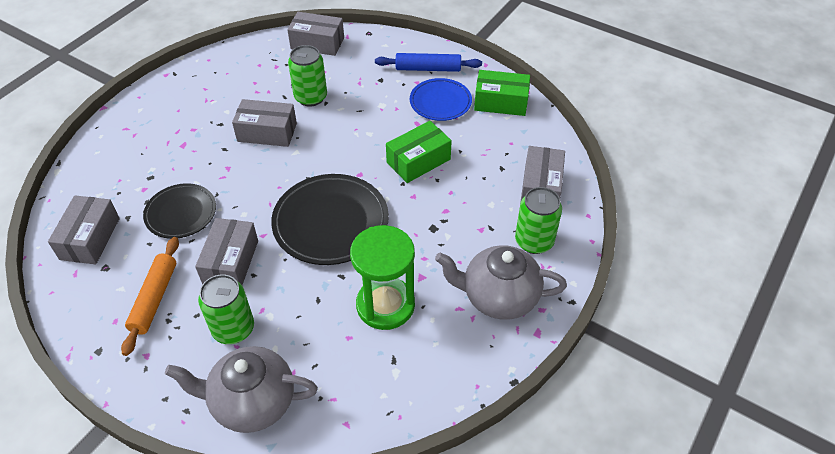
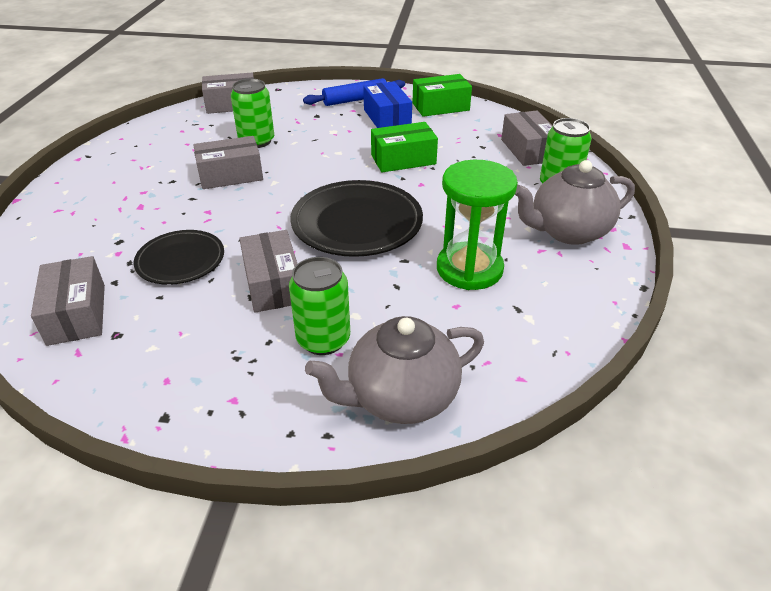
camera: 25 degrees left, 10 degrees down
(154, 299) = (204, 343): orange rolling pin -> none
(418, 161) = (403, 159): green box -> green box turned 45 degrees clockwise
(440, 102) = (387, 118): blue plate -> blue box

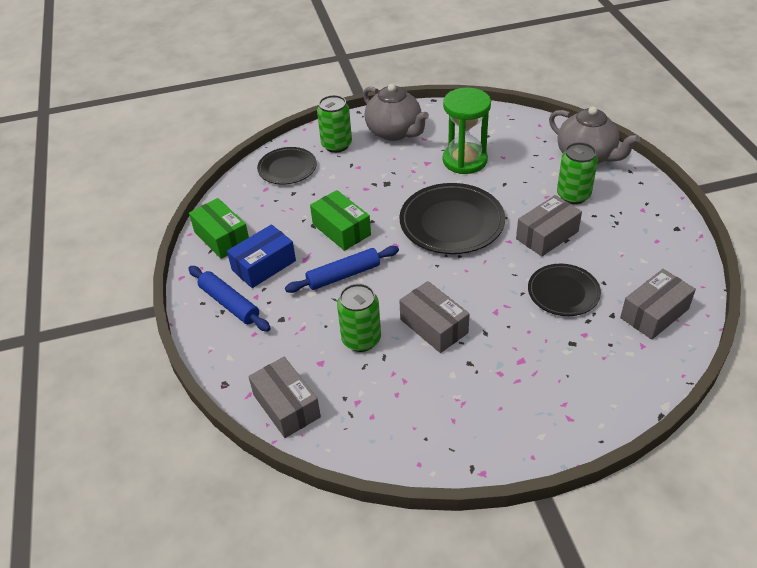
camera: 110 degrees left, 5 degrees up
(339, 148) = (343, 275): none -> blue rolling pin
(528, 150) = (287, 168): grey box -> black plate

